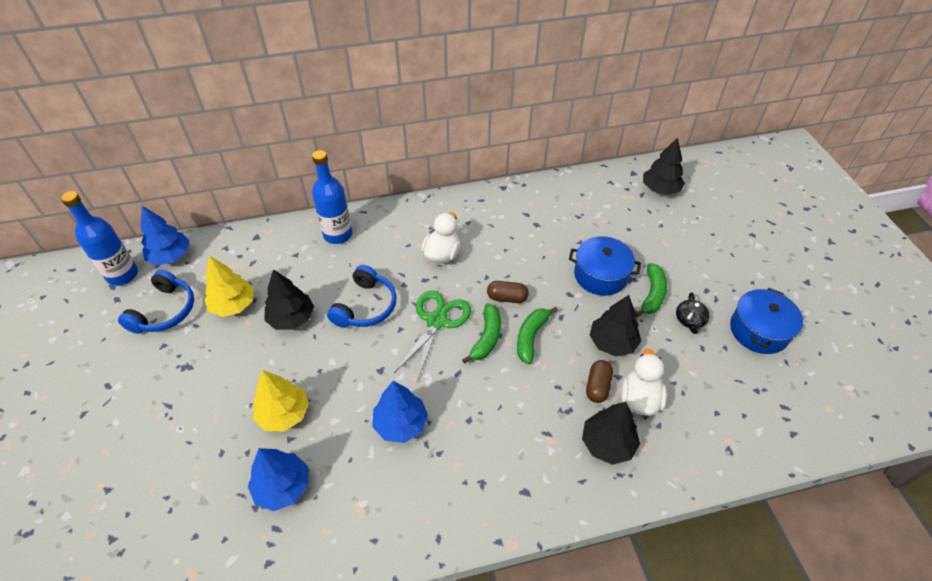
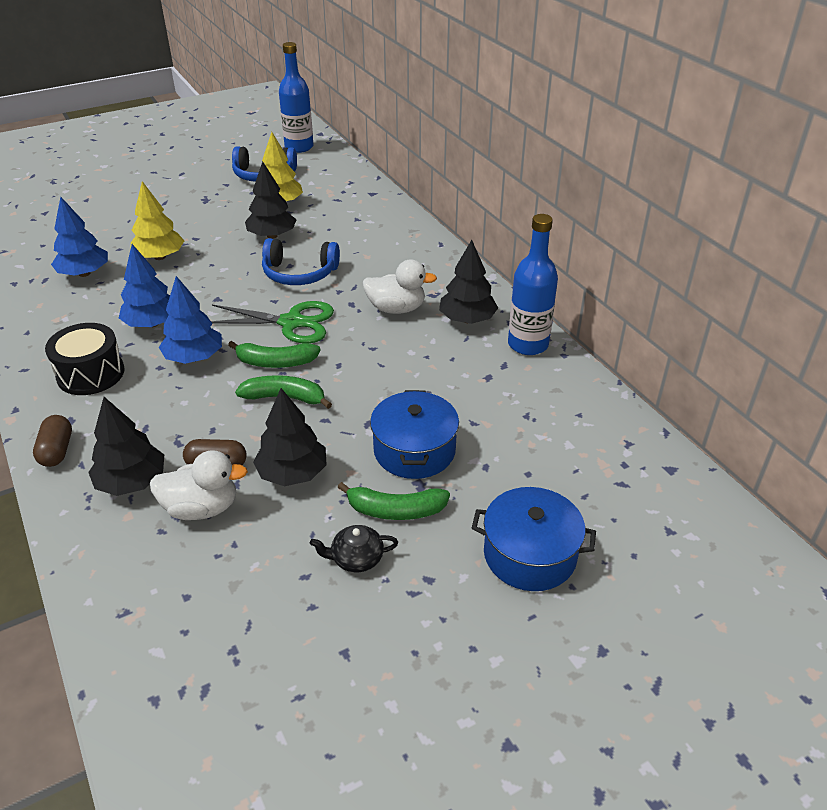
camera: 75 degrees right, 10 degrees down
(170, 256) = (329, 160): blue tree -> blue tree (194, 357)
(338, 235) = (396, 236): blue bottle -> blue bottle (528, 344)
(463, 476) = (91, 374): none -> black drum
(507, 298) = (343, 369): brown capsule -> brown capsule (57, 451)
(660, 189) = (650, 507): black tree -> black tree (467, 319)
(758, 330) = (359, 655): blue pot -> blue pot (530, 554)

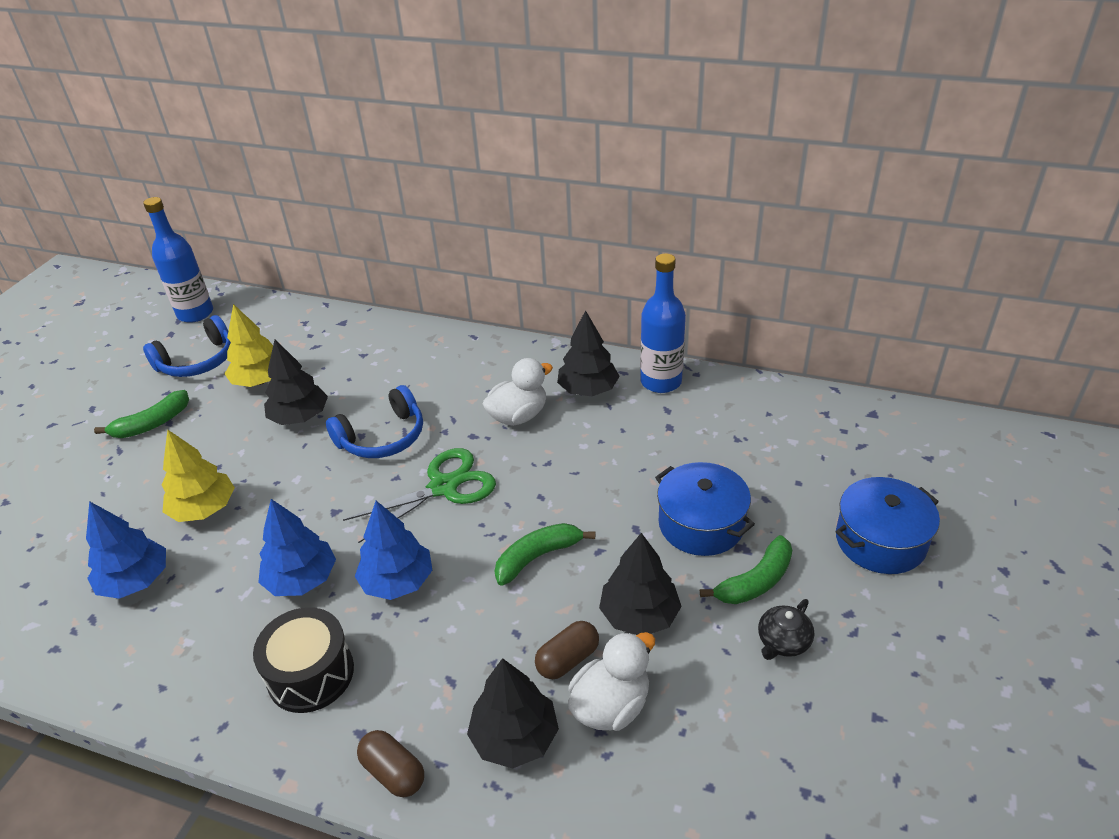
camera: 40 degrees left, 0 degrees up
(275, 362) = (483, 532): green banana -> green banana (152, 424)

